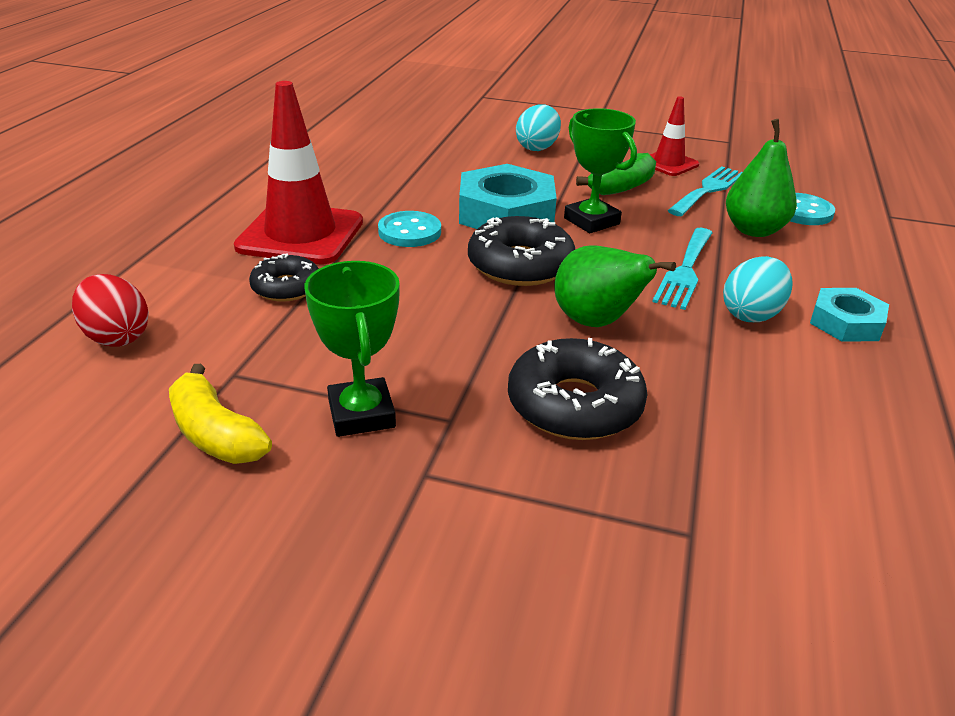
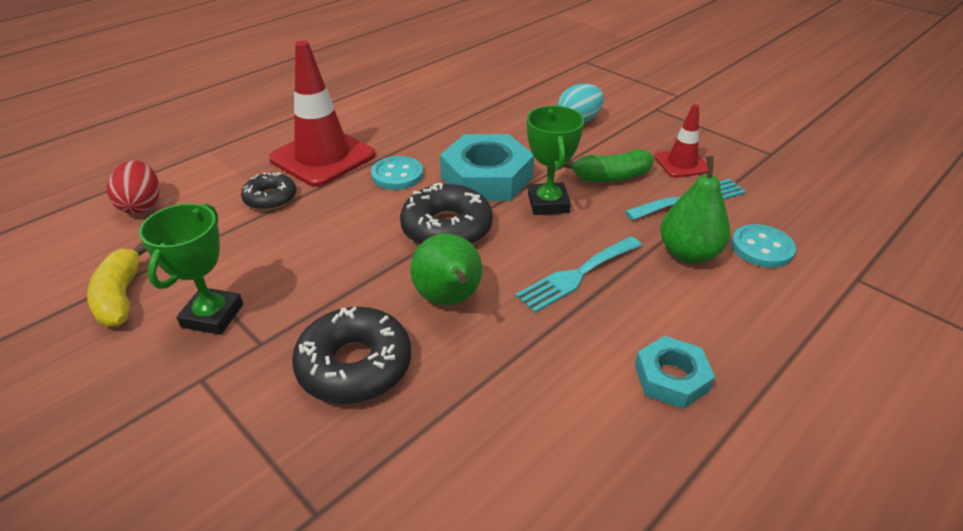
camera: 30 degrees right, 5 degrees up
(751, 314) = (589, 337): turquoise egg -> none

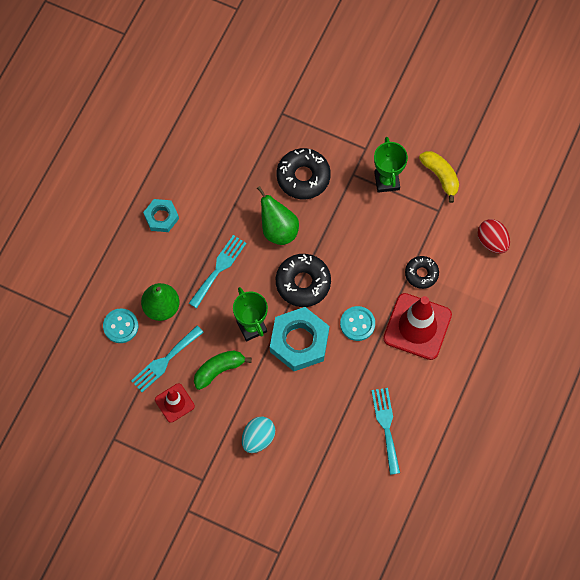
camera: 160 degrees right, 30 degrees up
(424, 102) = (386, 426): none -> turquoise fork

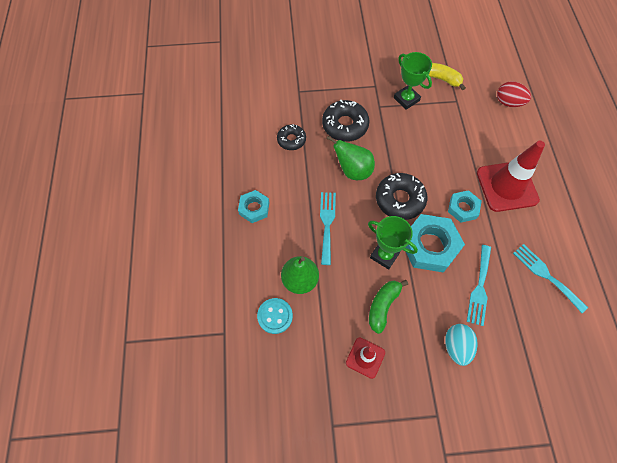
camera: 30 degrees left, 5 degrees down
(165, 361) = (332, 324): turquoise fork -> turquoise fork (479, 288)
(357, 324) = (463, 208): turquoise button -> turquoise nut
(421, 274) = (479, 148): black donut -> black donut (291, 140)

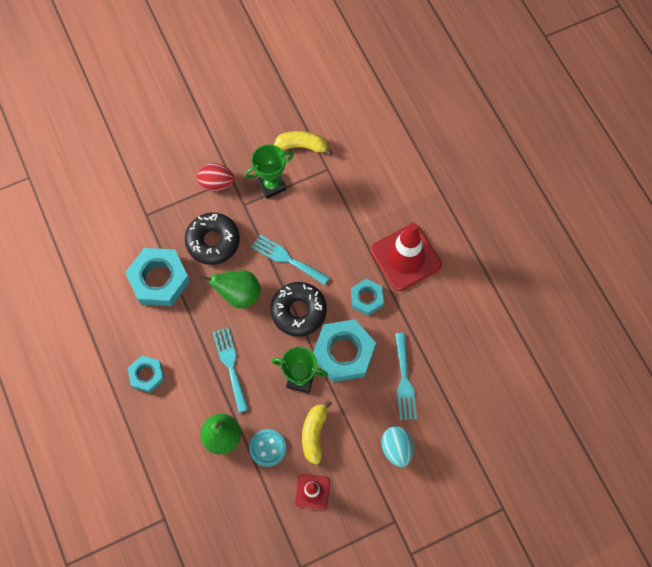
camera: 20 degrees left, 5 degrees up
(275, 316) = (210, 483): turquoise button -> turquoise button (267, 448)
(291, 140) = (159, 280): black donut -> turquoise nut
(383, 306) = (314, 434): green banana -> yellow banana
(406, 99) = (271, 185): green trophy -> green trophy turned 60 degrees counterclockwise
(508, 102) = (384, 153): red egg -> red egg (217, 183)
(546, 275) = (466, 344): turquoise fork -> turquoise fork (287, 259)

